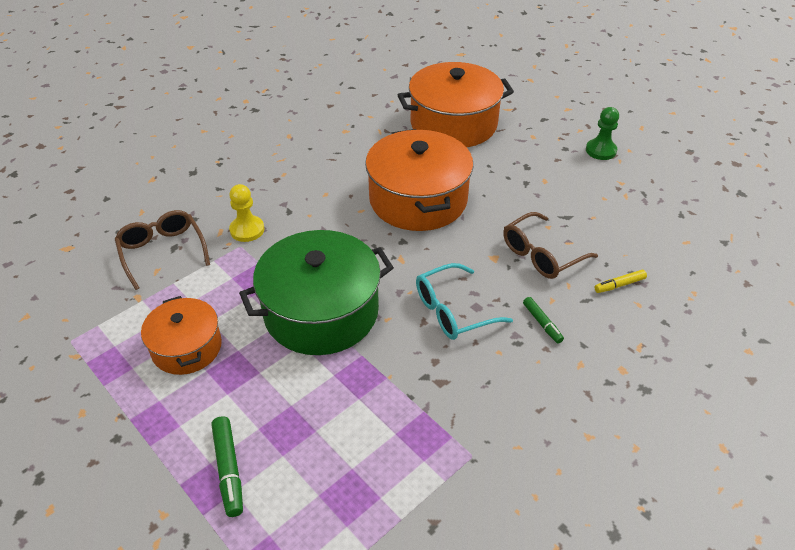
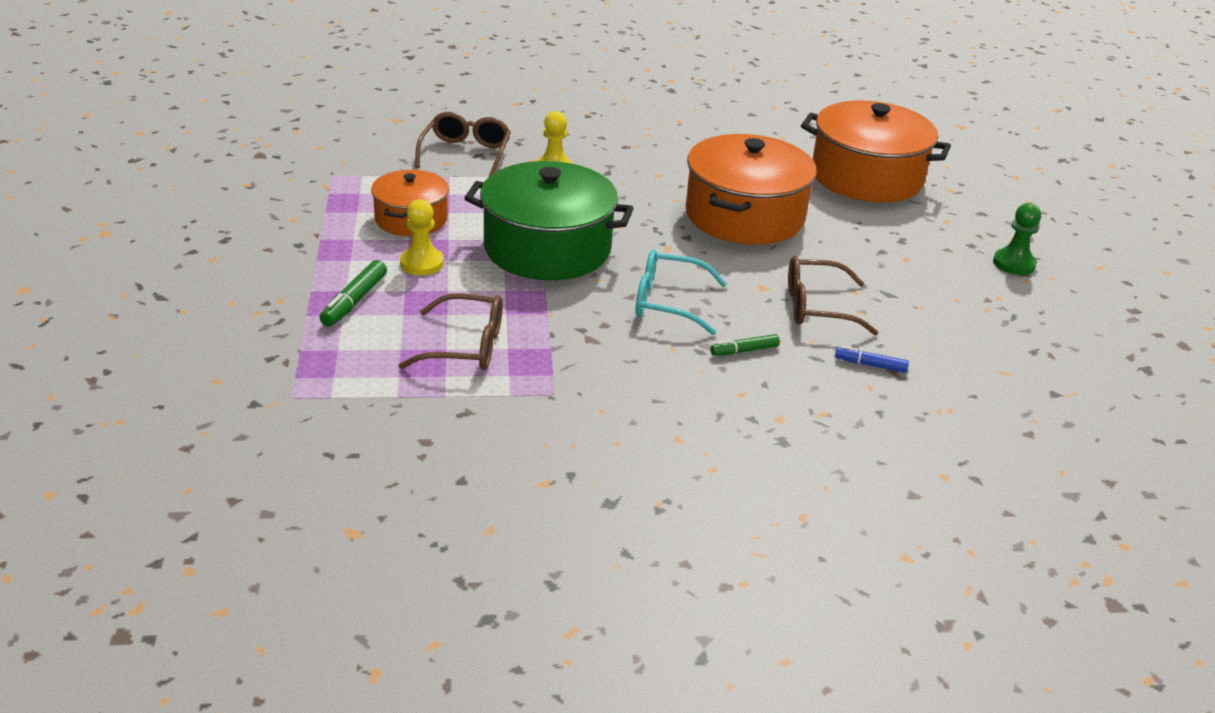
camera: 35 degrees right, 10 degrees down
(242, 390) = (422, 263): none -> yellow pawn
(363, 454) = (465, 346): none -> brown glasses
(542, 323) = (744, 351): green marker -> green marker turned 60 degrees clockwise
(619, 285) = (870, 365): yellow marker -> blue marker

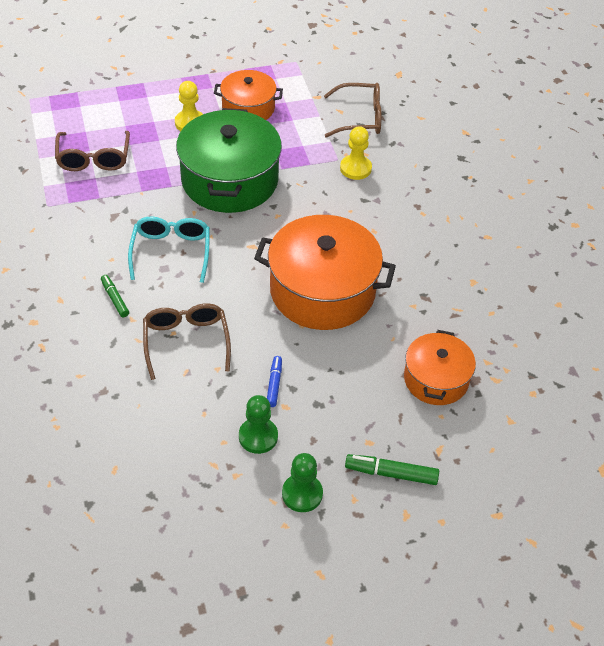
camera: 80 degrees right, 15 degrees up
(354, 301) = (135, 102): green marker -> green marker (391, 473)
(866, 177) = (436, 379): orange pot -> orange pot, size x0.58
(870, 365) = (109, 376): blue marker -> blue marker (274, 384)
(947, 278) = (258, 436): none -> green pawn

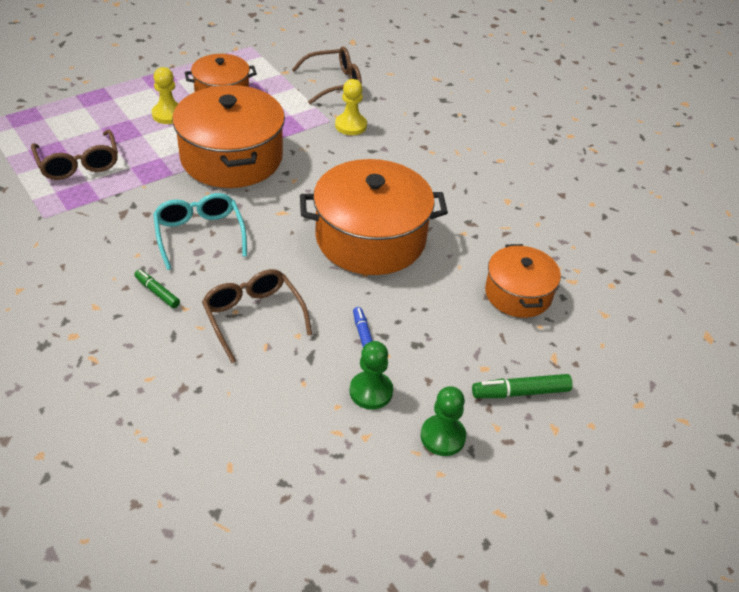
camera: 20 degrees left, 5 degrees down
(229, 180) = (231, 157): green pot -> orange pot

